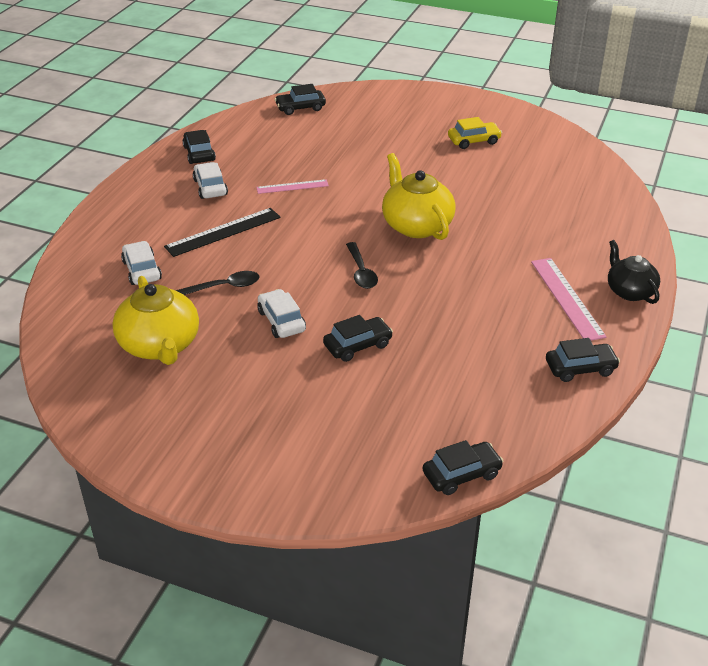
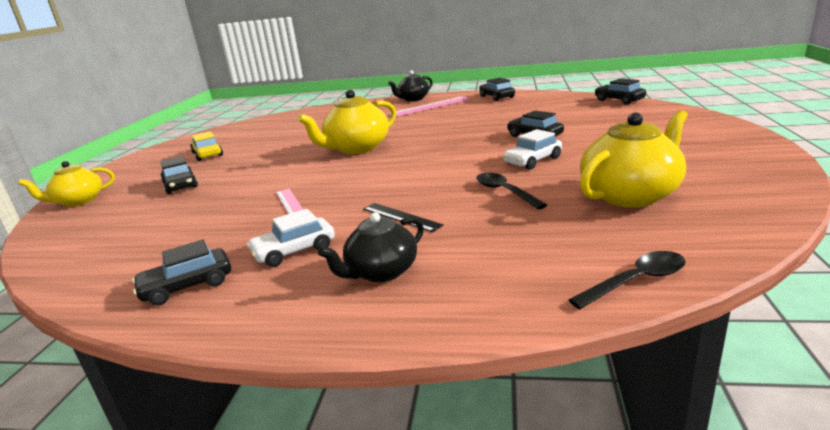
camera: 100 degrees left, 15 degrees down
(142, 270) = (514, 242): white car -> none
(153, 216) = (381, 272): none -> black teapot
(223, 232) = (401, 217): black ruler -> black ruler, size x0.63
(300, 108) = (73, 243): black car -> black car (180, 185)
(361, 272) = (437, 151): black spoon -> black spoon (635, 281)
(388, 95) = (79, 201): none -> yellow teapot

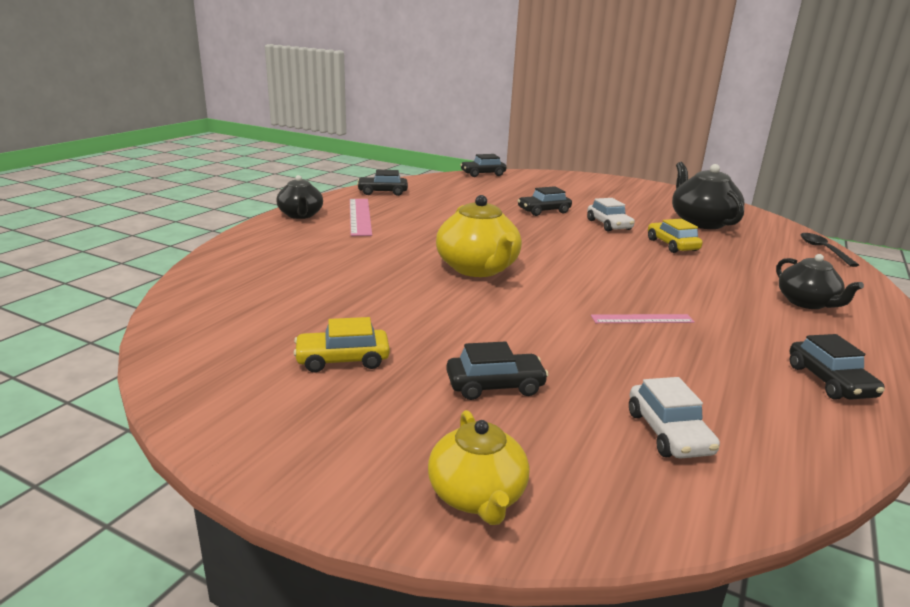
camera: 75 degrees left, 0 degrees up
(294, 251) = (762, 328): white car -> white car (668, 433)
(401, 217) = (704, 281): black ruler -> none
(505, 192) = (672, 245): black spoon -> yellow car
(630, 195) = (701, 222): yellow teapot -> black teapot

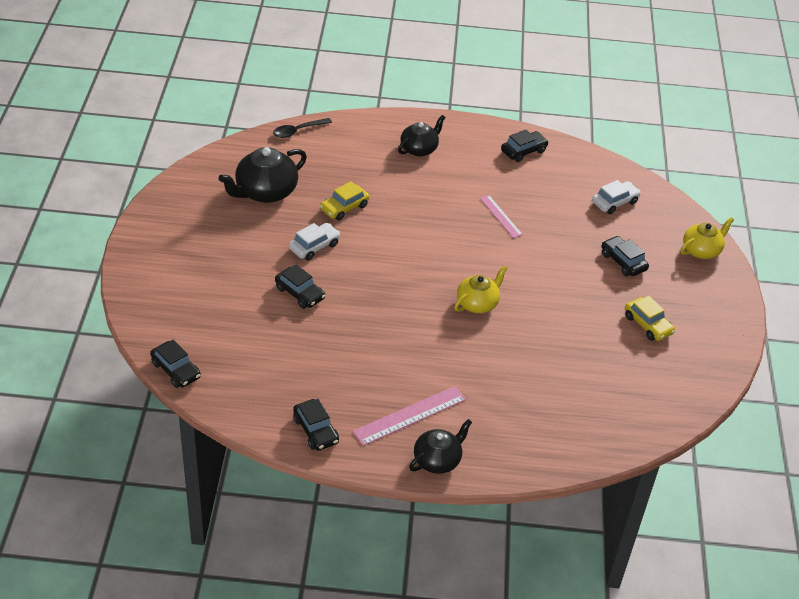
camera: 115 degrees left, 20 degrees up
(478, 269) = (477, 303): yellow teapot -> yellow teapot, size x0.64

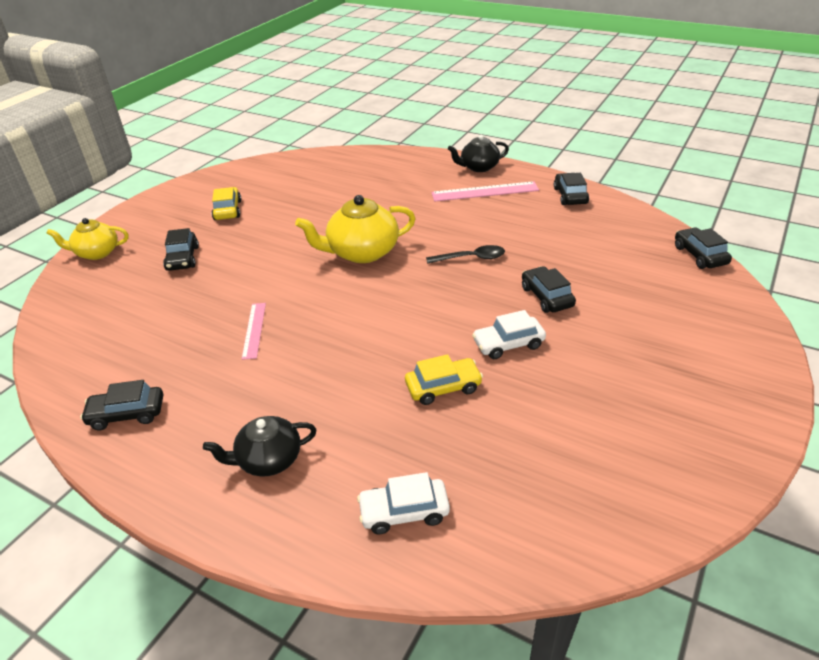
camera: 150 degrees left, 5 degrees down
(265, 192) = (551, 442): black teapot -> none
(298, 131) = (449, 563): black spoon -> black spoon (471, 258)
(477, 303) = (362, 252): yellow teapot -> yellow teapot, size x1.55
(615, 202) = (109, 316): white car -> white car (404, 512)

